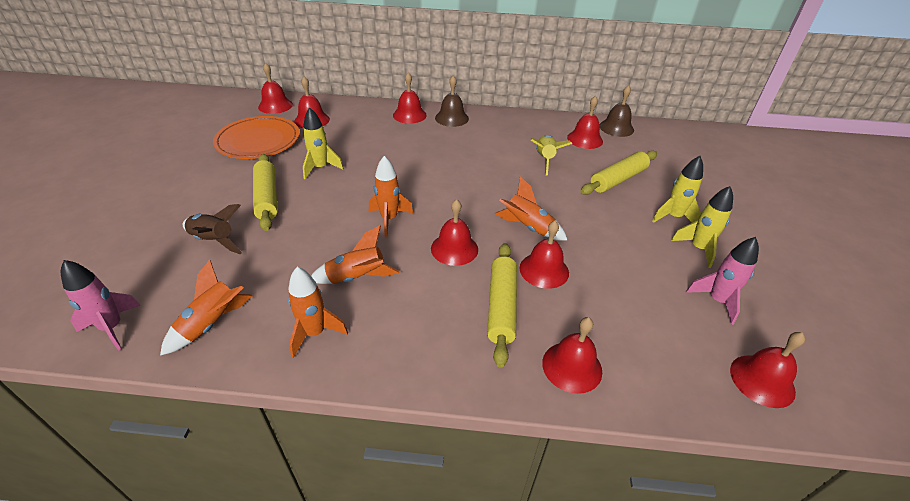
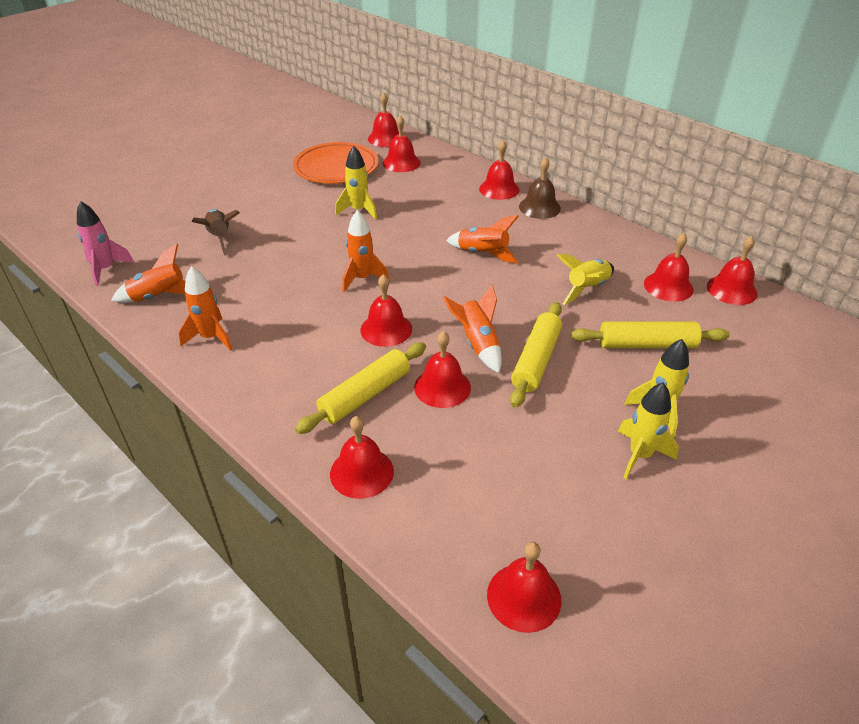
camera: 40 degrees right, 0 degrees up
(267, 197) = (290, 219): yellow rolling pin -> yellow rolling pin (536, 361)
(357, 278) = (283, 313): orange rocket -> orange rocket (483, 254)
(616, 128) = (731, 289): brown bell -> red bell
(717, 301) = (583, 510): pink rocket -> none

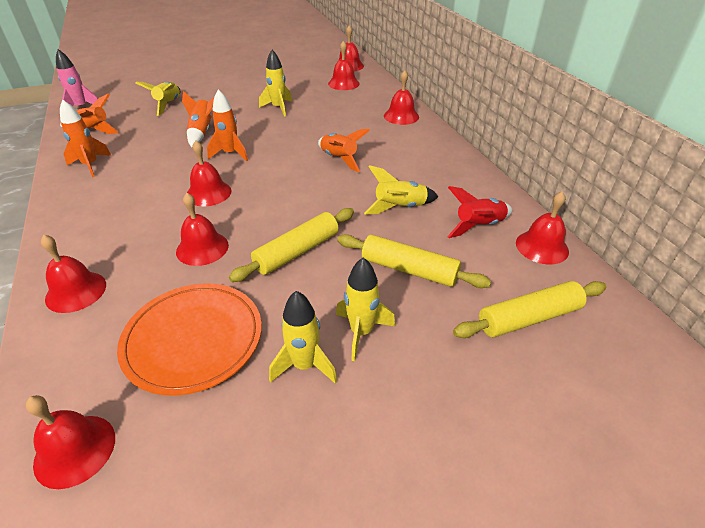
camera: 25 degrees right, 0 degrees up
(220, 238) = (168, 105): brown rocket -> yellow rocket
(336, 167) = (293, 77): orange plate -> orange plate (193, 339)
(365, 395) = (142, 235): yellow rolling pin -> yellow rolling pin (529, 318)
(477, 344) = (264, 224): orange rocket -> orange rocket (202, 132)
(539, 207) = (421, 136): brown bell -> none
(668, 286) = (478, 226): red bell -> red rocket

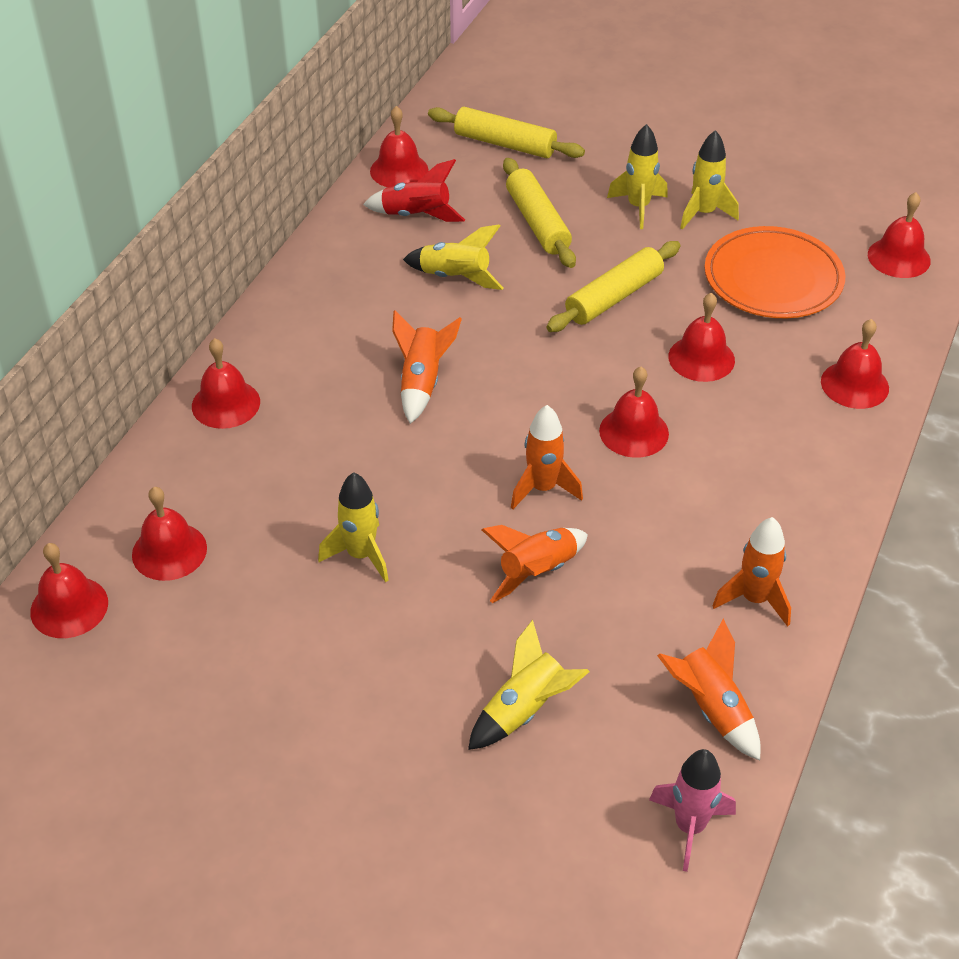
camera: 135 degrees left, 5 degrees up
(297, 252) = (614, 297): yellow rolling pin -> yellow rolling pin turned 45 degrees counterclockwise

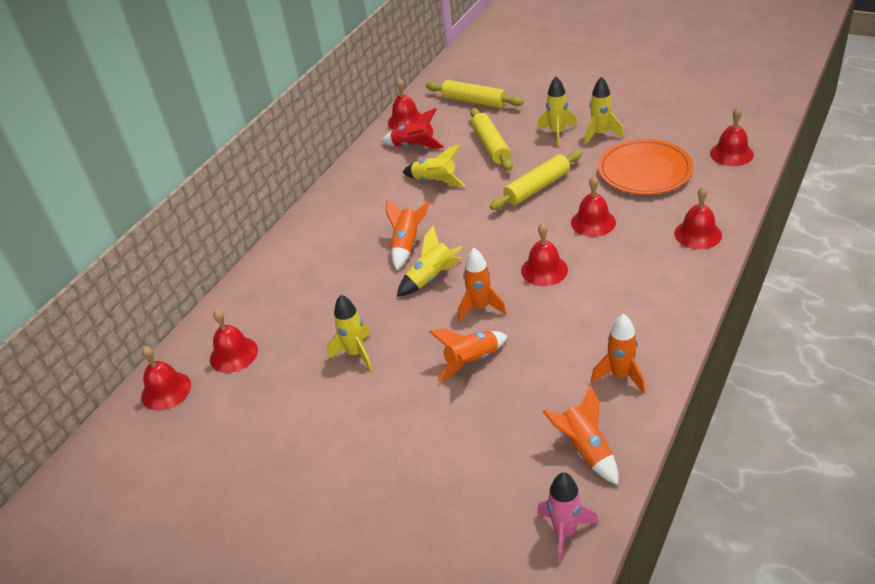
camera: 10 degrees right, 5 degrees down
(226, 404) = (281, 263): red bell -> none
(525, 710) = (455, 452): yellow rocket -> yellow rocket (431, 278)

